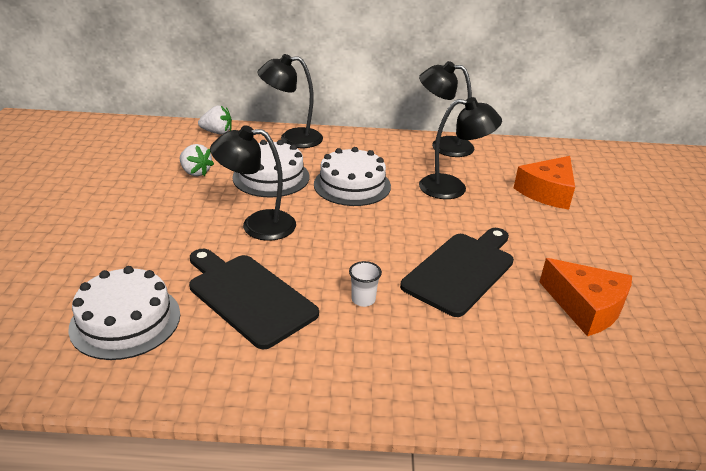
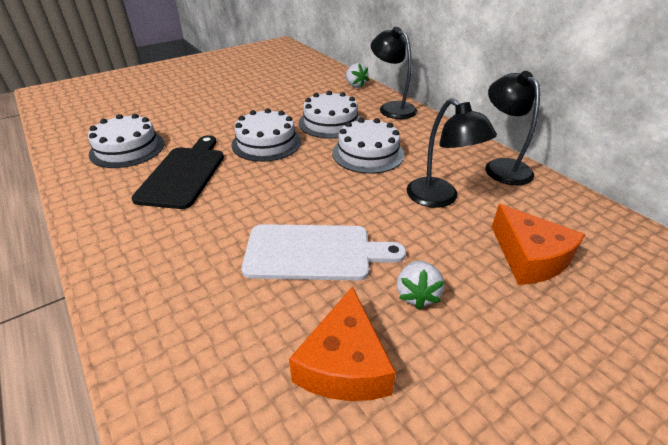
camera: 55 degrees right, 5 degrees up
(195, 172) = (298, 100): white strawberry -> white strawberry (417, 294)
(257, 225) = (266, 143): black lamp -> white cake
(363, 299) = (223, 219): white cup -> none
(461, 270) = (314, 252): black cutting board -> white cutting board
(547, 192) = (529, 257): orange cheese -> orange cheese turned 120 degrees counterclockwise

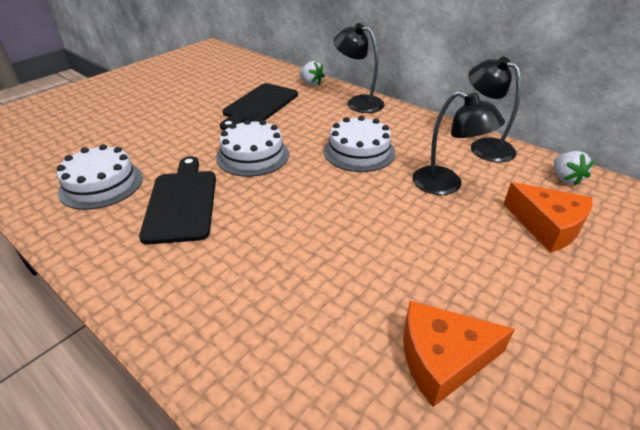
camera: 15 degrees left, 0 degrees up
(296, 99) = (259, 105): none -> black cutting board
(314, 252) = (360, 259): white cutting board -> none
(330, 122) = (306, 125): white cake -> none
(344, 363) = (442, 359): orange cheese -> orange cheese turned 90 degrees clockwise
(417, 294) = (472, 279): white strawberry -> white strawberry (565, 178)

